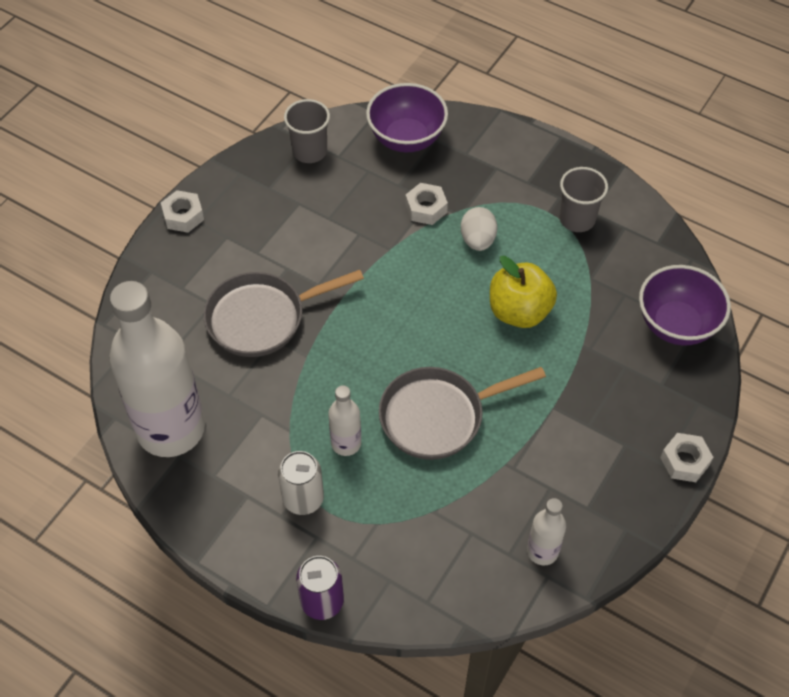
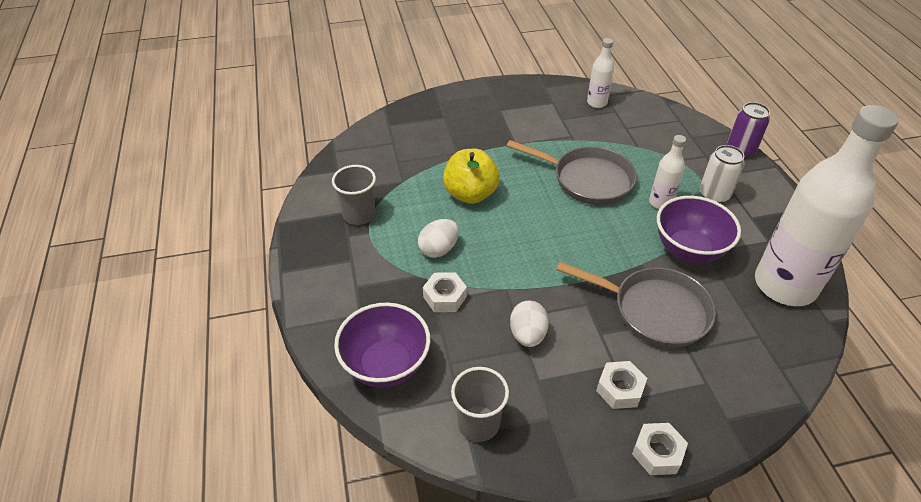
camera: 135 degrees left, 10 degrees down
(337, 227) = (527, 335): none -> white egg
(676, 325) = (395, 132): purple bowl -> purple bowl (688, 249)
(684, 461) = (481, 89): white nut -> white nut (620, 389)

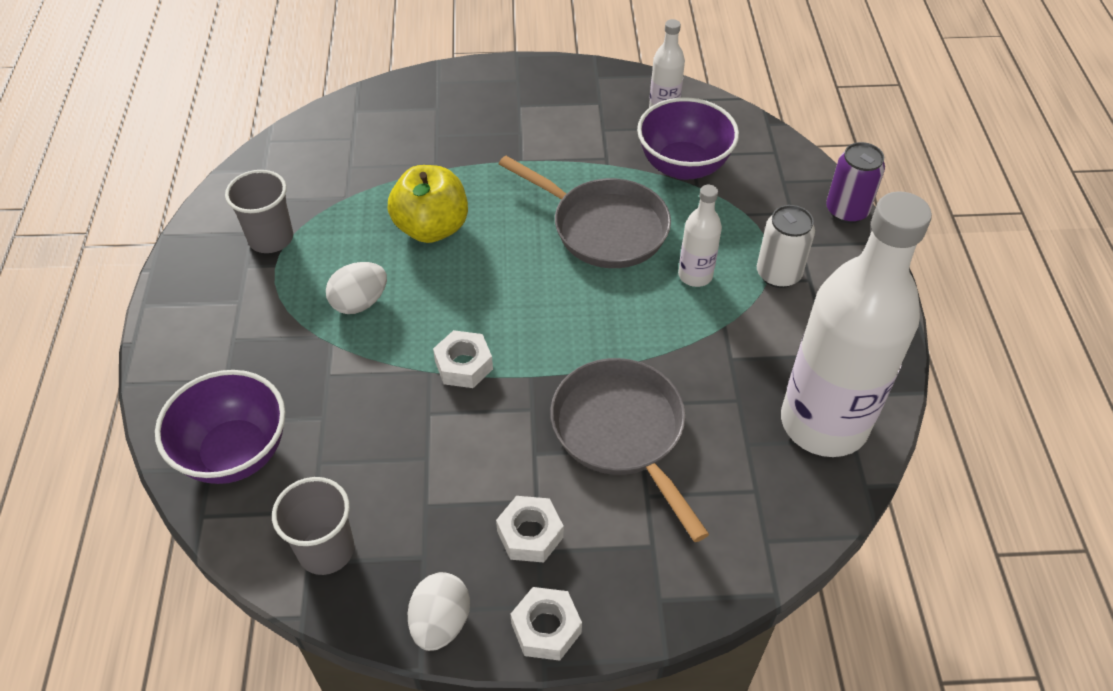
camera: 10 degrees right, 5 degrees up
(445, 297) = (344, 371): white nut -> white nut (463, 365)
(527, 335) = (435, 440): white egg -> white egg (440, 622)
(654, 310) = (622, 432): grey pan -> grey pan turned 150 degrees counterclockwise
(688, 249) = (707, 351): purple bowl -> purple bowl (683, 166)

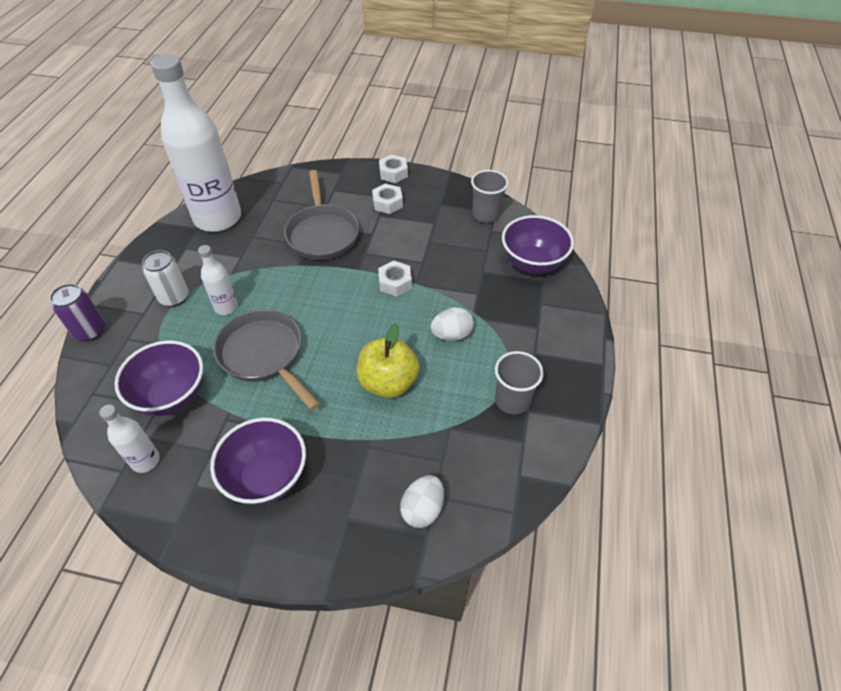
camera: 165 degrees left, 0 degrees up
(440, 622) = (438, 182): white egg -> white egg (422, 509)
(531, 121) = (267, 477): none -> purple bowl

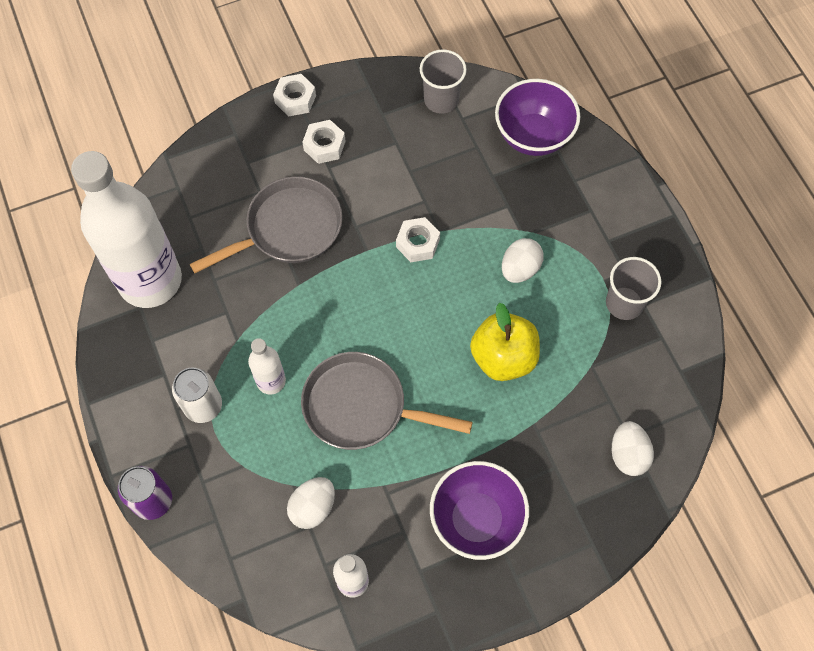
camera: 35 degrees left, 15 degrees up
(172, 396) = (313, 507): purple bowl -> white egg
(322, 233) = (289, 229): grey pan -> grey pan turned 75 degrees counterclockwise

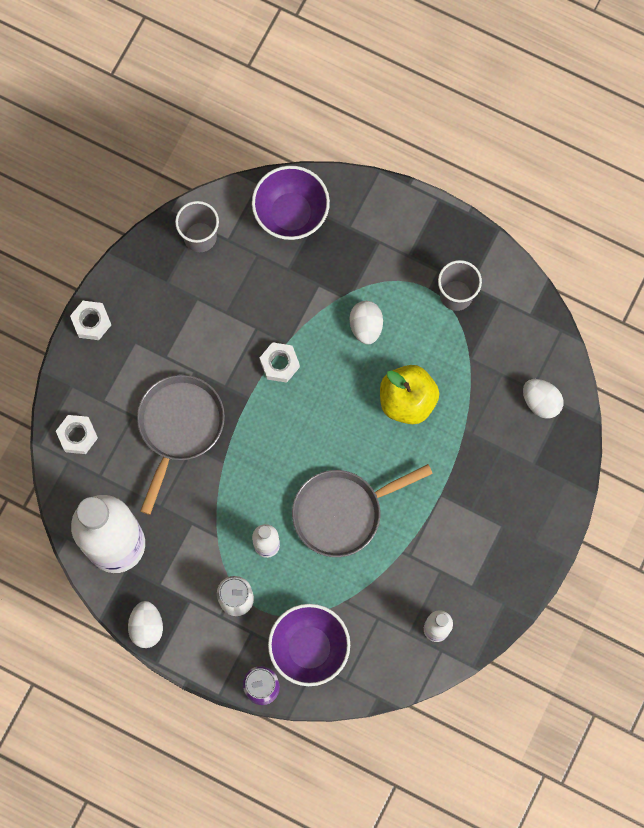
camera: 40 degrees left, 10 degrees up
(313, 507) = (370, 604): white egg -> white egg (147, 627)
(324, 145) = (147, 342): white nut -> white nut (77, 436)
(476, 519) = (480, 524): purple bowl -> purple bowl (309, 648)

